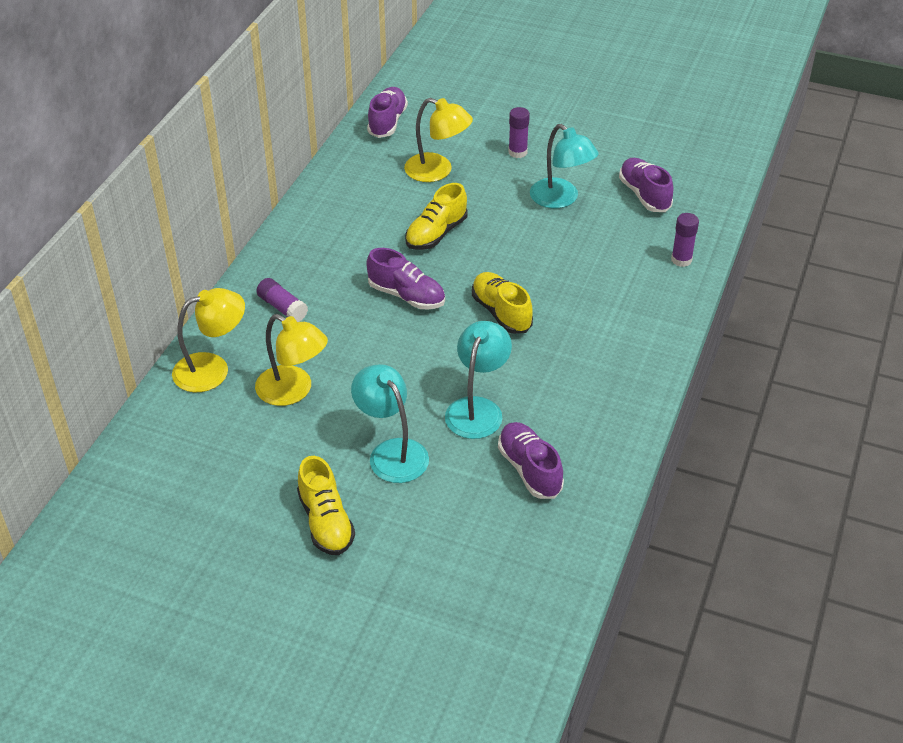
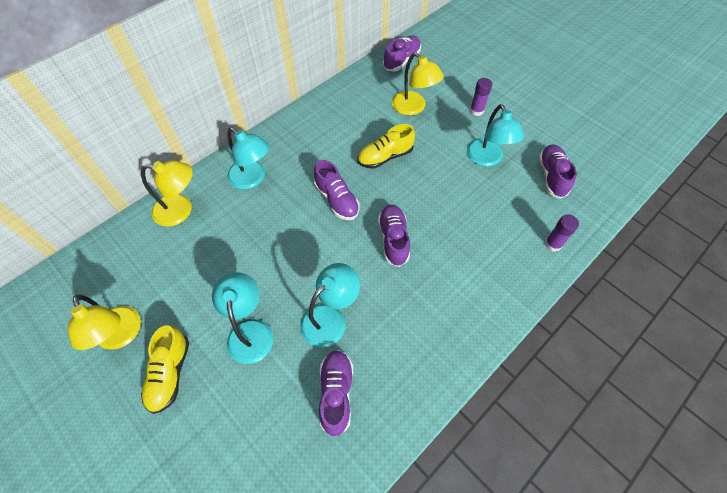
camera: 25 degrees right, 15 degrees up
(282, 308) = (252, 179): purple glue stick -> turquoise lamp
(293, 391) = (218, 249): yellow lamp -> yellow lamp (121, 336)
(501, 312) = (393, 239): yellow shoe -> purple shoe

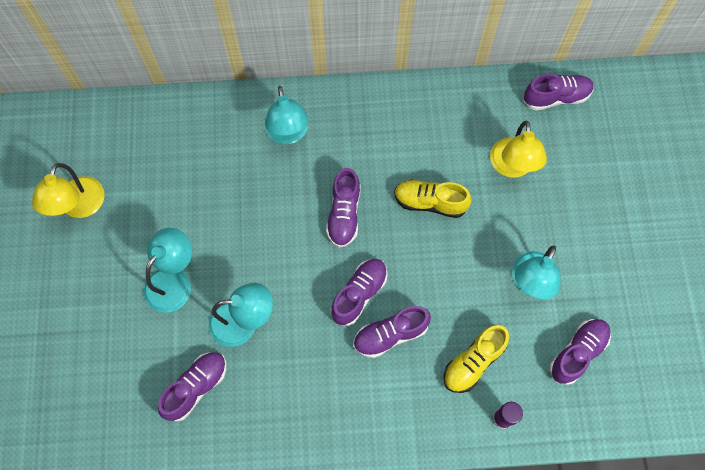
camera: 40 degrees right, 10 degrees up
(170, 373) = (92, 268): yellow shoe -> yellow shoe (473, 362)
(181, 210) = (204, 121): yellow lamp -> none
(437, 248) = (390, 335): none -> purple shoe
(476, 111) = (576, 220): purple glue stick -> none

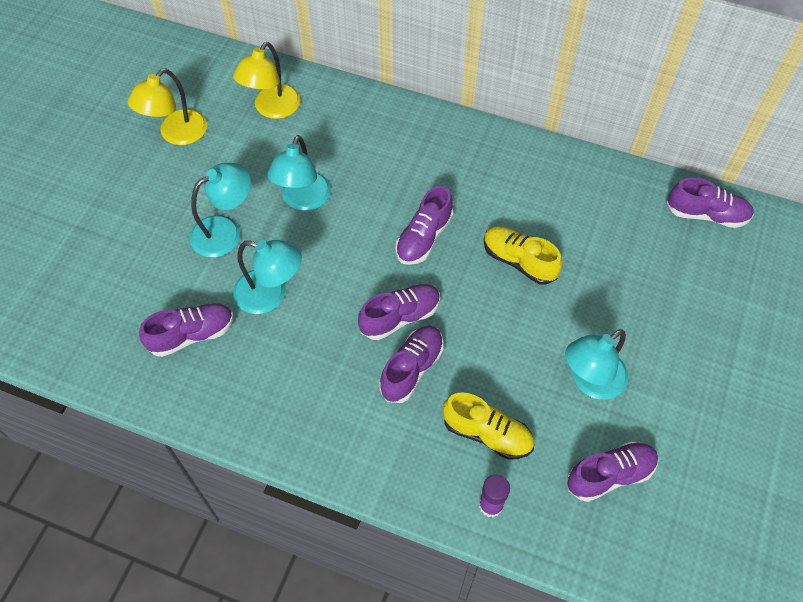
camera: 25 degrees right, 10 degrees down
(288, 134) = (406, 146): turquoise lamp -> turquoise lamp (303, 200)
(390, 335) = (412, 369): purple shoe -> purple shoe turned 120 degrees clockwise
(473, 362) = (487, 434): yellow shoe -> yellow shoe turned 135 degrees counterclockwise
(512, 167) = (625, 262): yellow lamp -> yellow lamp (272, 109)

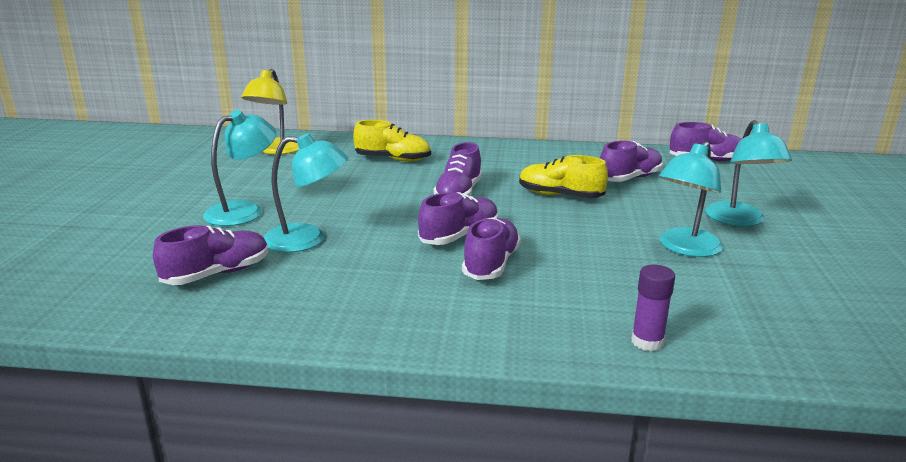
camera: 15 degrees left, 35 degrees down
(176, 134) = (178, 169): yellow lamp -> none
(303, 200) = (324, 188): turquoise lamp -> turquoise lamp (739, 220)
(487, 434) = (604, 293): yellow shoe -> yellow shoe (393, 159)
(610, 475) = (760, 301): purple shoe -> purple shoe (629, 178)

